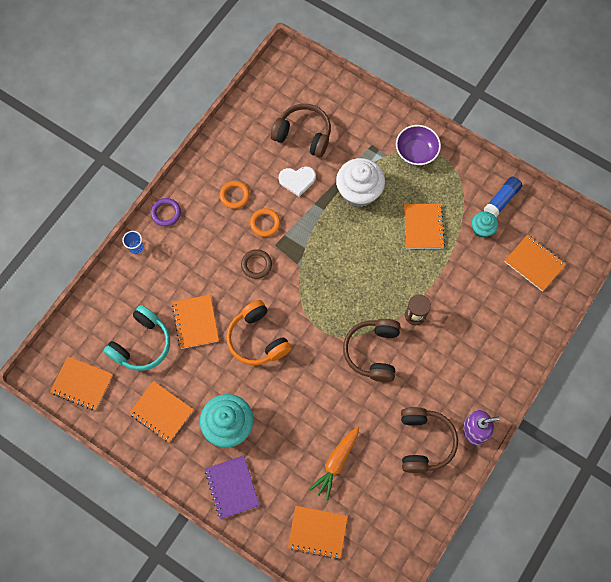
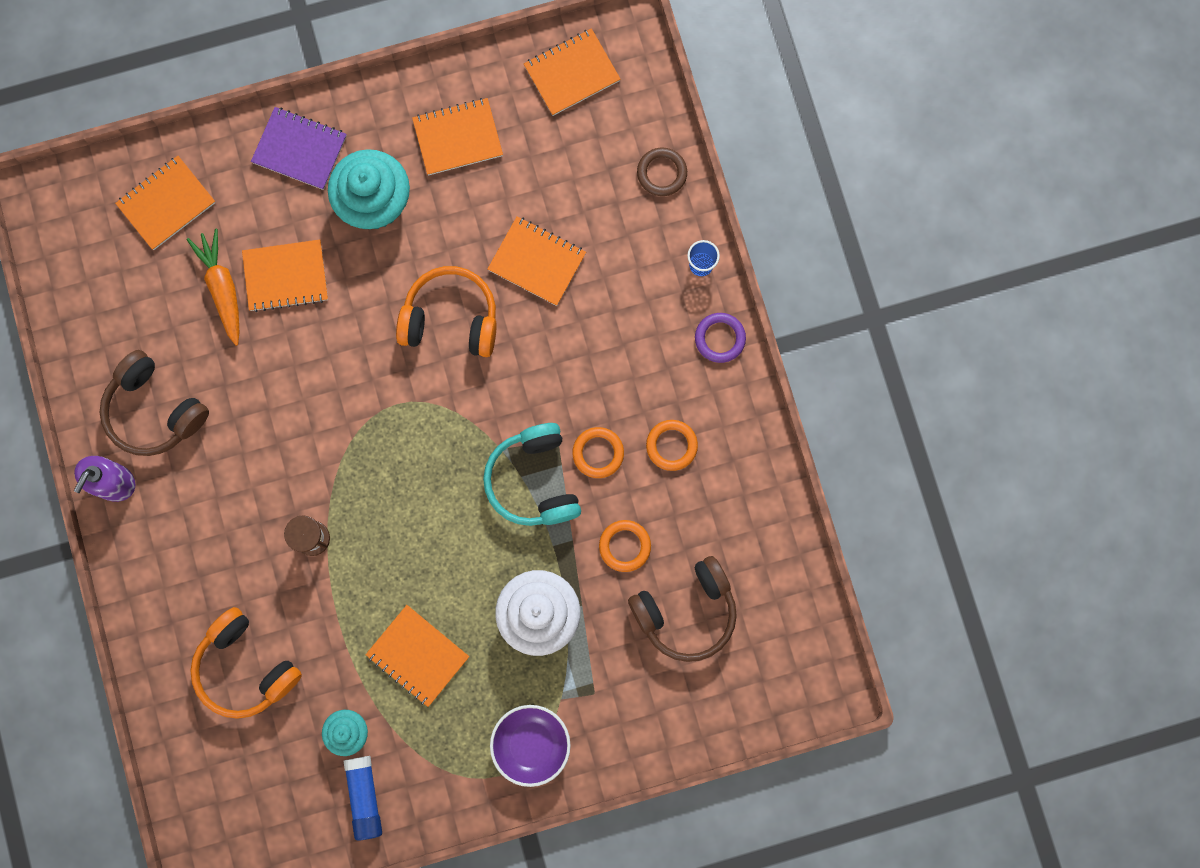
camera: 130 degrees right, 10 degrees up
(141, 344) = (563, 177): turquoise headphones -> turquoise headphones (534, 480)
(256, 265) = (549, 396): brown ring -> brown ring (662, 173)
(297, 180) = (624, 546): white heart -> orange ring
(373, 352) = (312, 445): brown headphones -> none
(497, 295) = (246, 667): none -> orange headphones
(534, 263) = (244, 757): orange notebook -> orange notebook (286, 276)

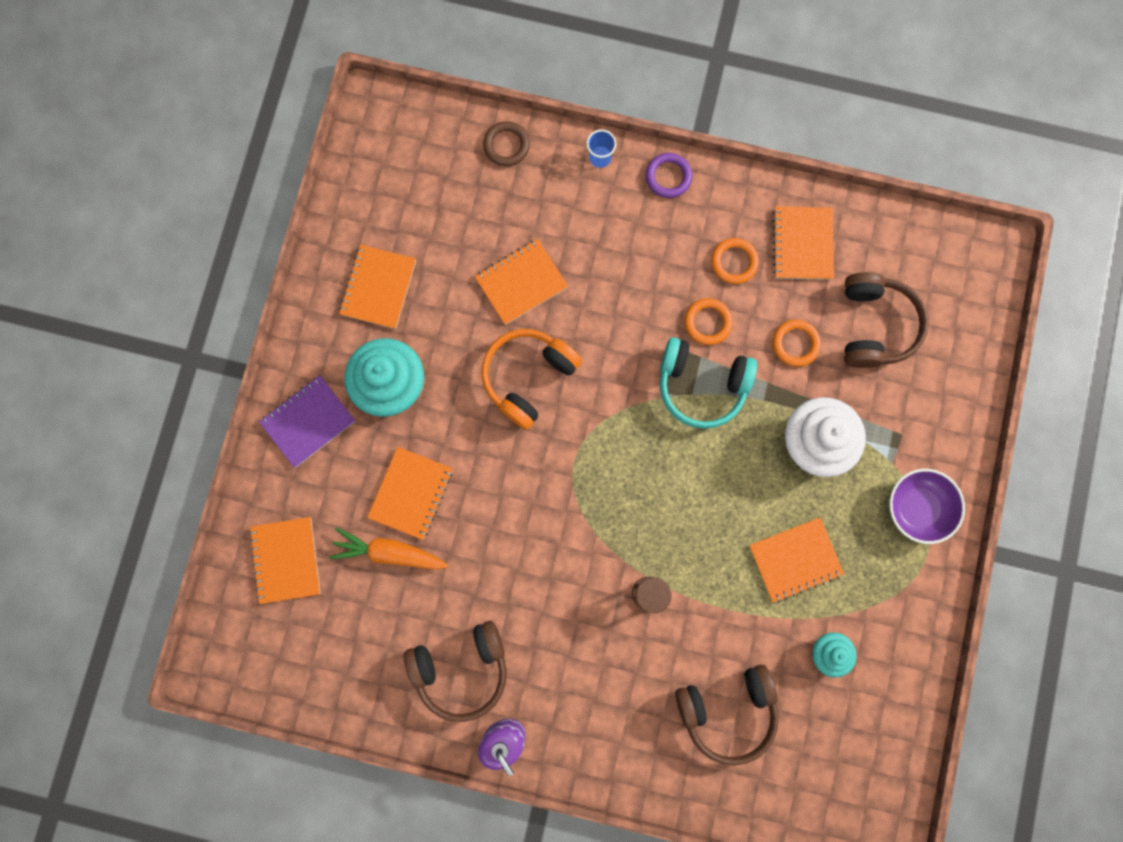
camera: 60 degrees left, 0 degrees up
(246, 667) = (727, 710): orange headphones -> brown headphones
(364, 797) = (889, 669): blue glue stick -> none
(572, 73) = (380, 168): orange notebook -> orange notebook (802, 244)

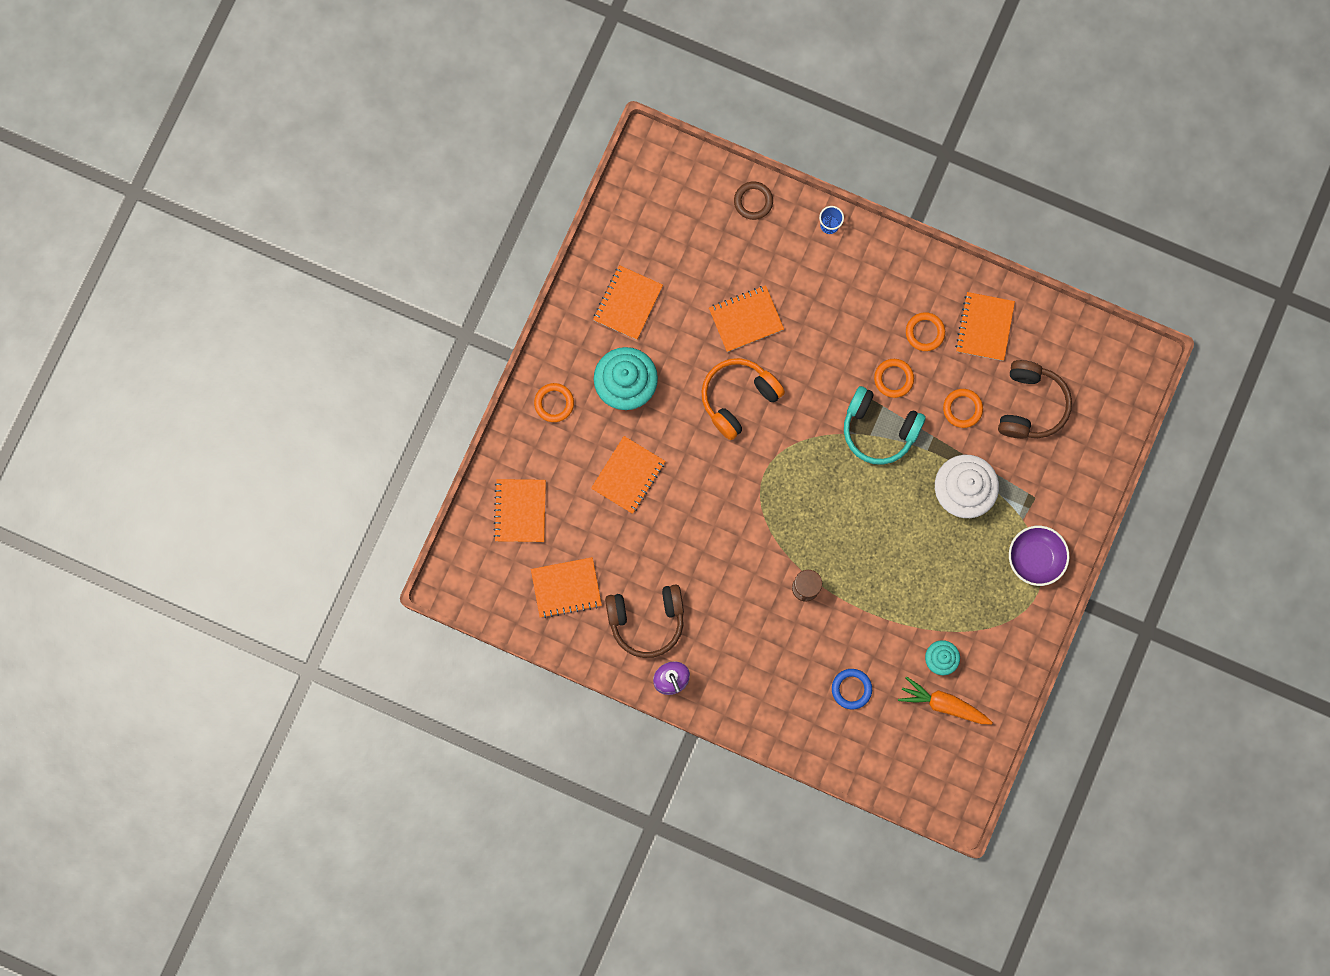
camera: 10 degrees right, 0 degrees up
(308, 421) = (554, 403): purple notebook -> orange ring
(389, 552) = (603, 519): orange carrot -> orange carrot (943, 704)
(668, 177) = (883, 251): purple ring -> none
(727, 710) = (851, 689): brown headphones -> blue ring
(795, 560) = (928, 582): orange notebook -> orange notebook (566, 588)

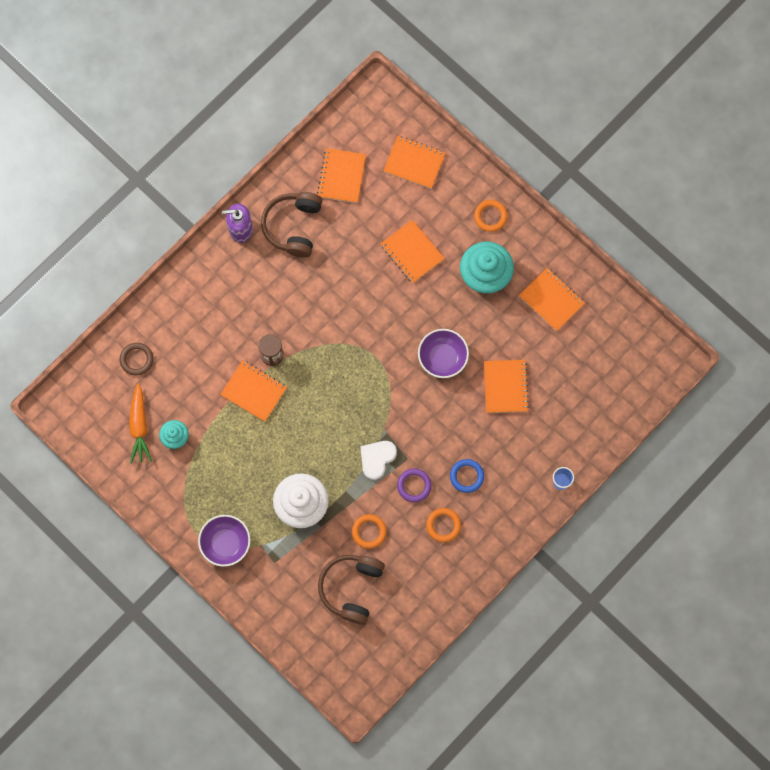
camera: 110 degrees right, 5 degrees down
(738, 398) = (442, 358): orange headphones -> purple bowl
(753, 201) = (602, 428): brown ring -> brown ring (136, 359)
(851, 689) = (179, 360): blue ring -> blue ring (466, 476)
(879, 429) = (377, 458): turquoise headphones -> white heart
(893, 378) = (414, 486): orange ring -> purple ring
(943, 704) = (139, 427): orange carrot -> orange carrot turned 135 degrees clockwise
(984, 327) = (430, 576): orange notebook -> orange notebook (254, 391)
(1030, 405) = (351, 588): brown headphones -> brown headphones turned 75 degrees clockwise

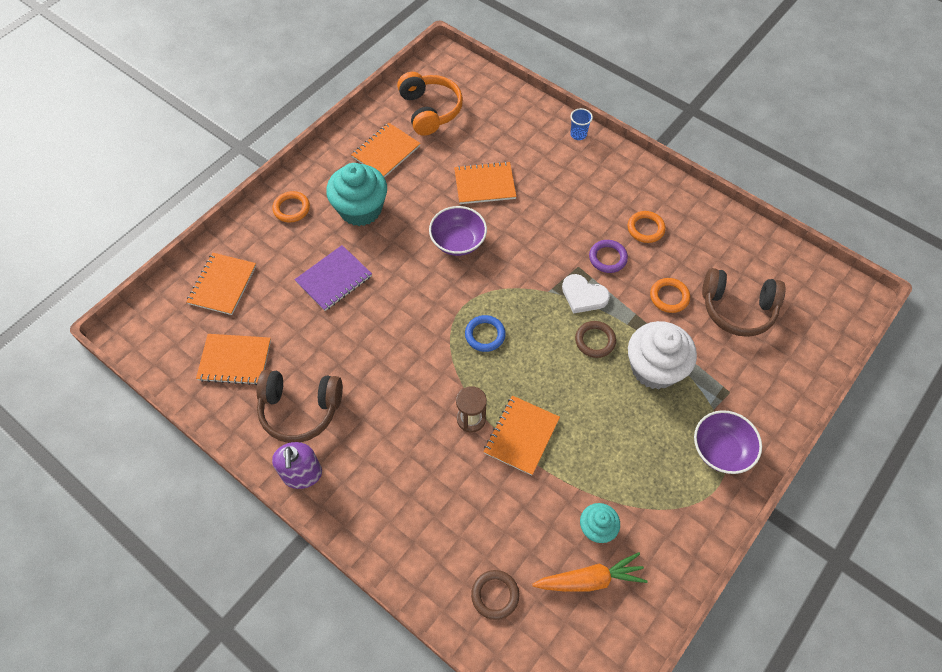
camera: 95 degrees left, 15 degrees down
(332, 461) = (595, 341): none -> brown ring
(412, 252) = (334, 279): orange notebook -> purple notebook
(466, 476) = (588, 211): blue ring -> blue ring (485, 335)
(601, 343) = (429, 110): none -> orange headphones

